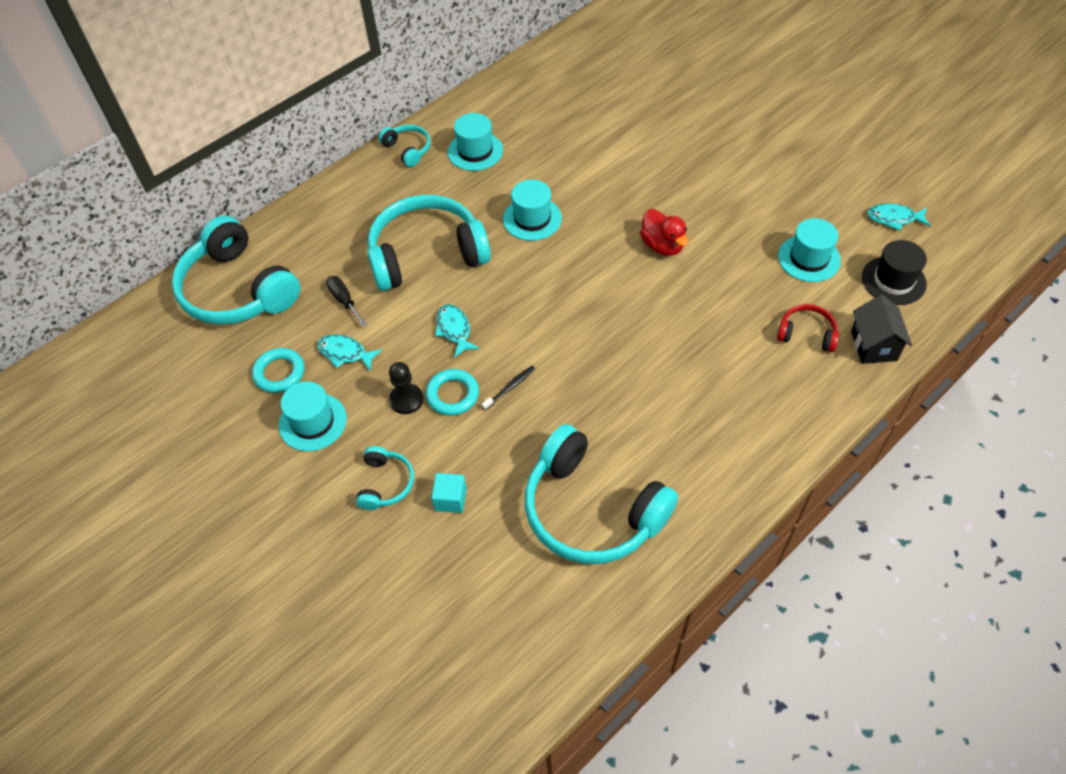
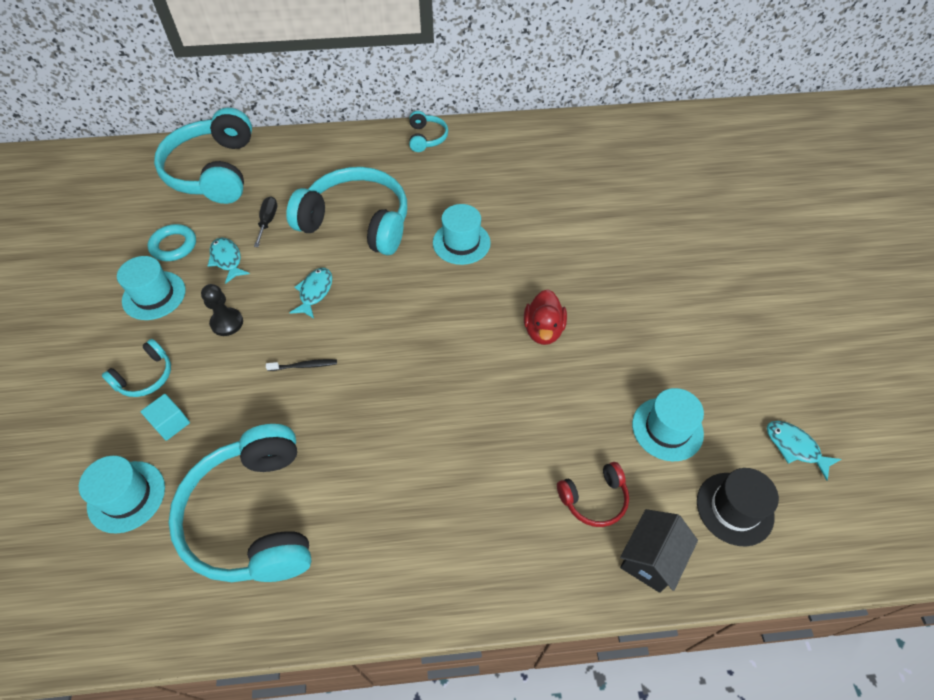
camera: 35 degrees right, 0 degrees up
(452, 395) = (260, 342): turquoise ring -> none
(475, 151) = (473, 166): turquoise hat -> turquoise hat (126, 496)
(806, 334) = (594, 499): red headphones -> red headphones turned 105 degrees clockwise

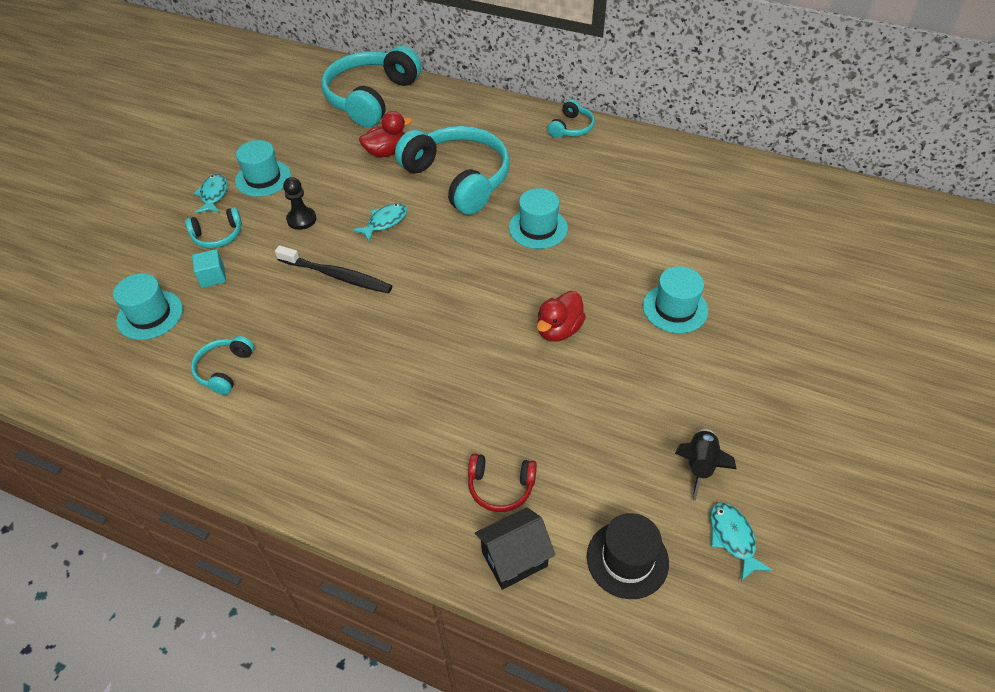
camera: 30 degrees right, 5 degrees down
(173, 246) = (302, 146): turquoise ring -> none
(227, 260) = (334, 171): turquoise fish -> turquoise fish (213, 195)
(253, 516) = (224, 369): turquoise headphones -> turquoise headphones, size x0.46
(268, 221) = (386, 152): black screwdriver -> red duck
(304, 366) = (337, 276): black toothbrush -> black toothbrush, size x1.97
(667, 429) = (614, 462): turquoise hat -> turquoise hat (675, 308)
(731, 398) = (699, 466): none -> black rocket

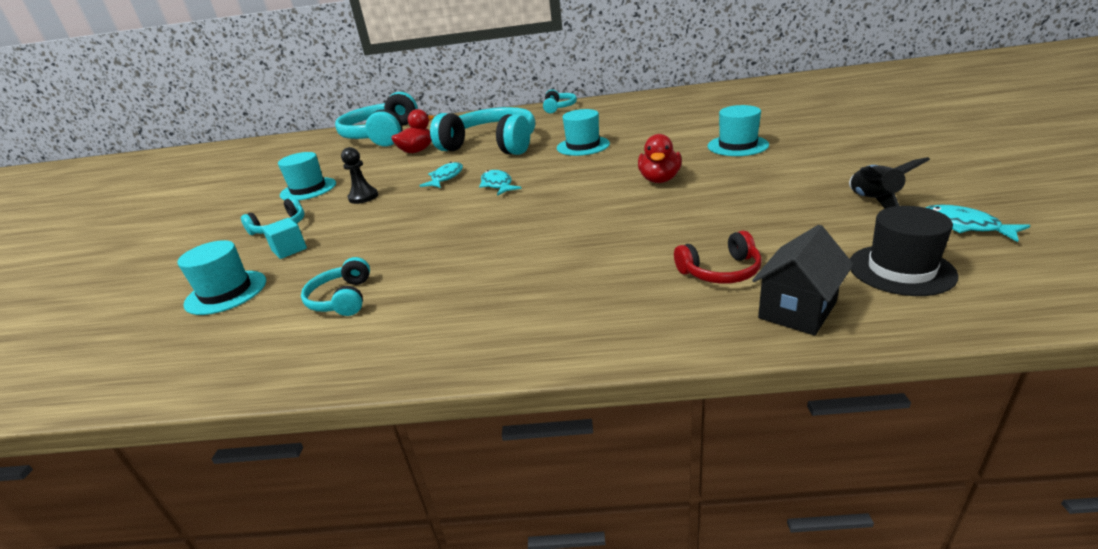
camera: 20 degrees left, 20 degrees down
(213, 195) = (261, 209): turquoise fish -> turquoise fish (497, 185)
(337, 276) = (424, 213): black toothbrush -> none

